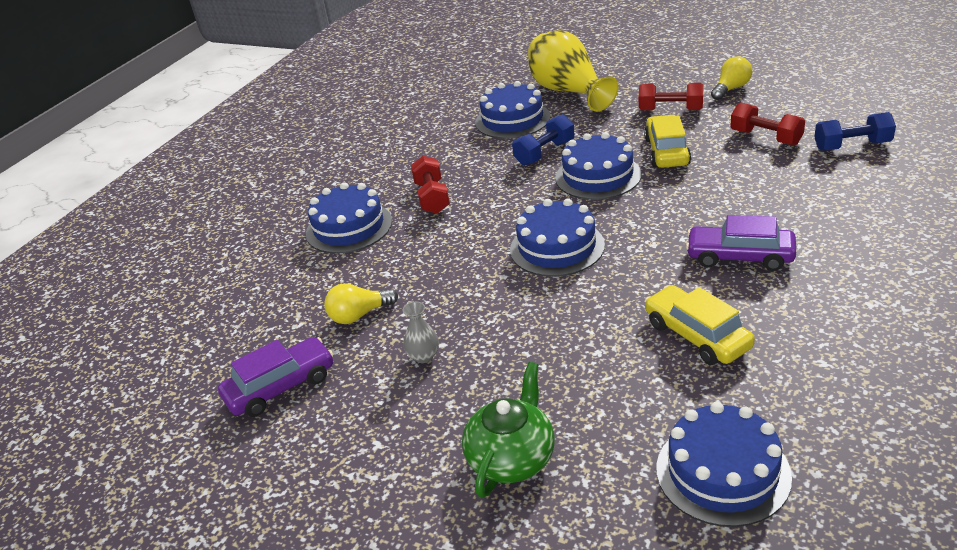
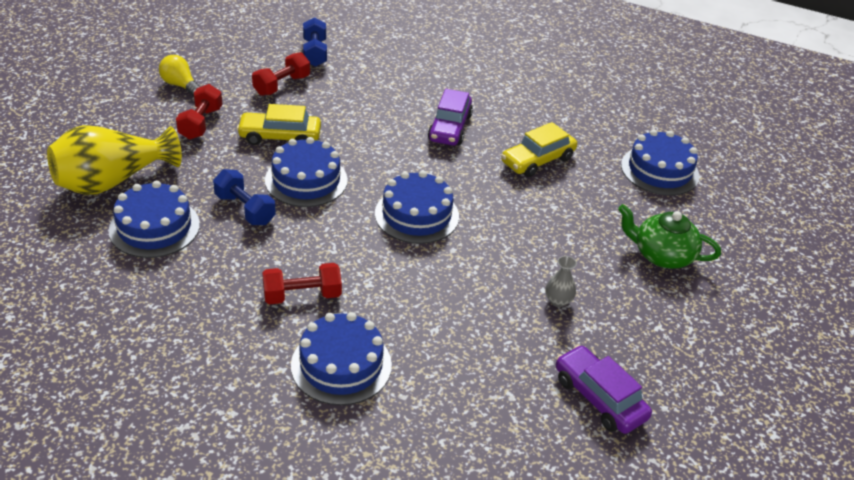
camera: 100 degrees left, 5 degrees up
(359, 315) = (500, 347): yellow light bulb -> none

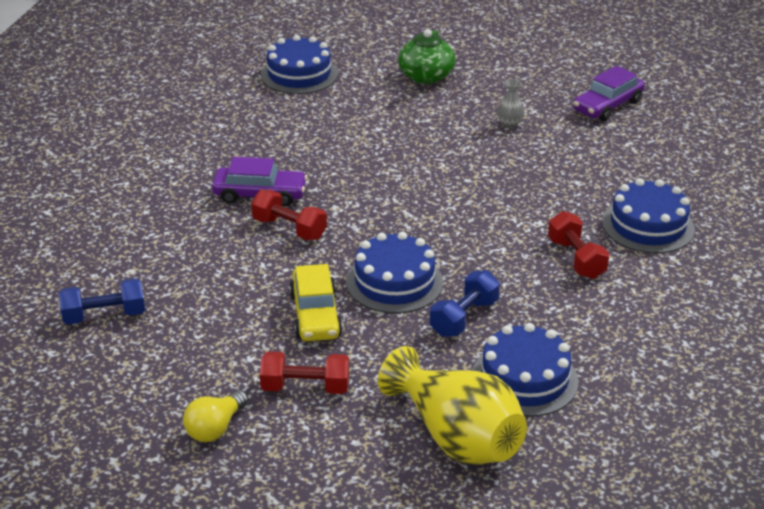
camera: 95 degrees left, 5 degrees down
(281, 85) = (195, 332): red dumbbell -> red dumbbell (289, 229)
(416, 215) = (424, 204): blue cake -> none
(537, 160) = (305, 138): yellow car -> none

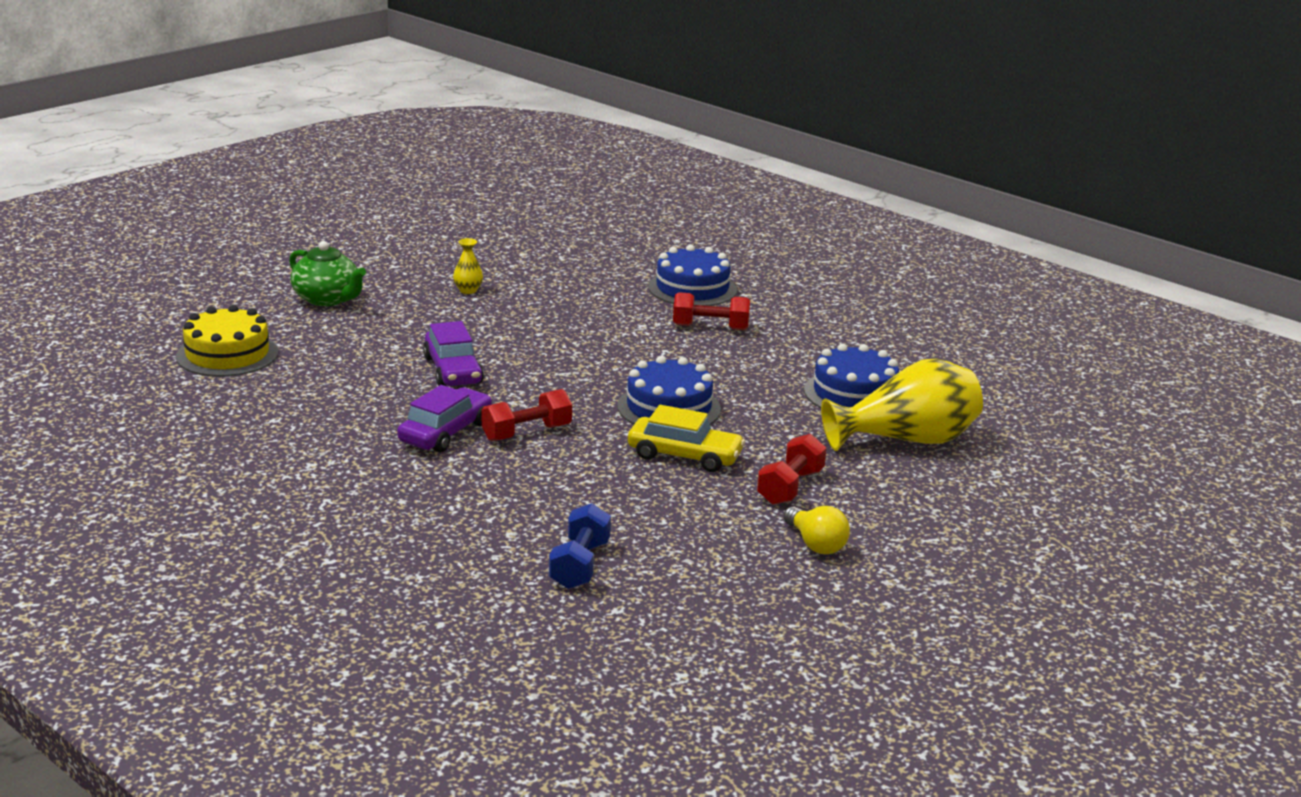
camera: 65 degrees left, 10 degrees down
(299, 74) = (227, 354): blue cake -> yellow cake
(464, 318) = (750, 393): blue dumbbell -> none
(509, 124) = (468, 290): grey vase -> yellow vase
(607, 106) = (491, 246): purple car -> purple car (453, 370)

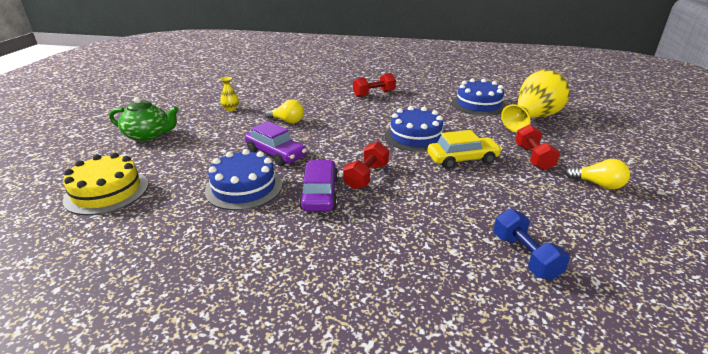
camera: 30 degrees left, 5 degrees up
(522, 331) = (287, 121): none -> yellow light bulb
(692, 288) = (340, 80): blue cake -> blue cake (244, 187)

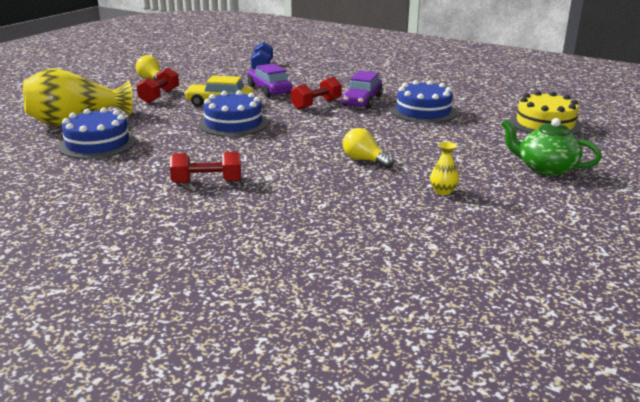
camera: 160 degrees left, 5 degrees down
(276, 154) = (389, 129): purple car -> purple car (269, 90)

